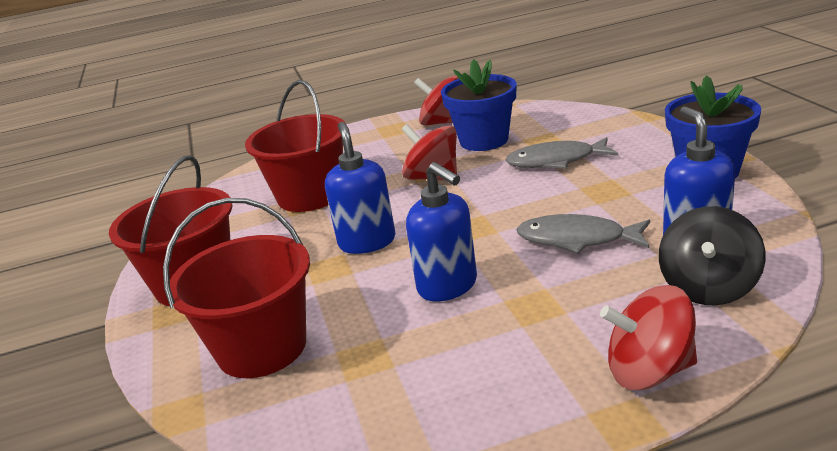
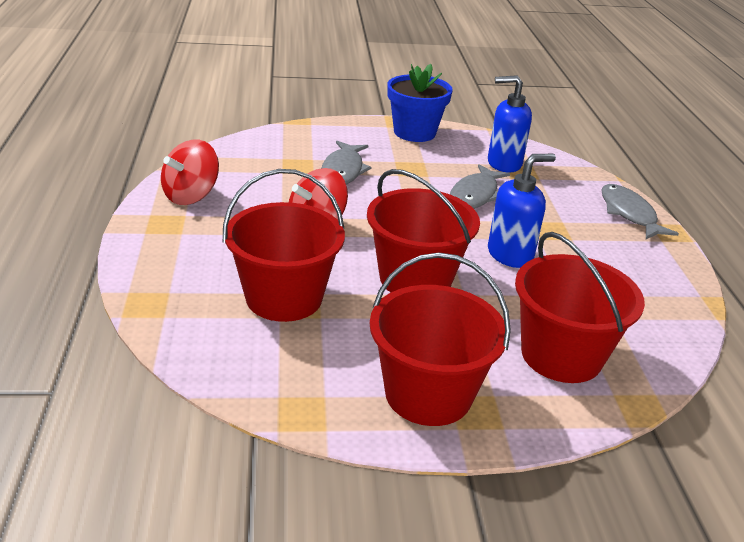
camera: 85 degrees left, 5 degrees up
(367, 242) = (415, 279): blue soap dispenser -> red bucket
(484, 140) = (263, 187): blue flower pot -> none
(649, 371) = (629, 214): red spinning top -> grey fish
(708, 287) = (555, 176): black spinning top -> none

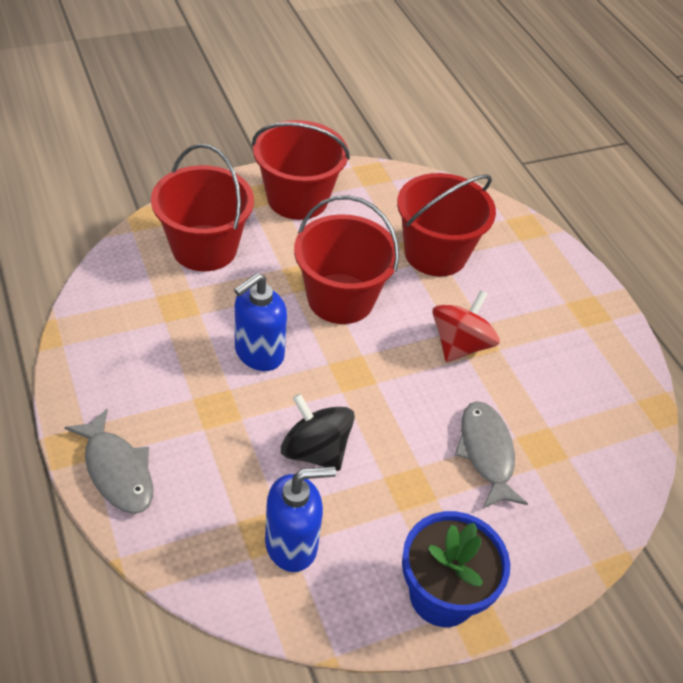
camera: 160 degrees right, 15 degrees up
(191, 196) = (602, 355): red spinning top -> none
(475, 195) = (315, 450): grey fish -> black spinning top

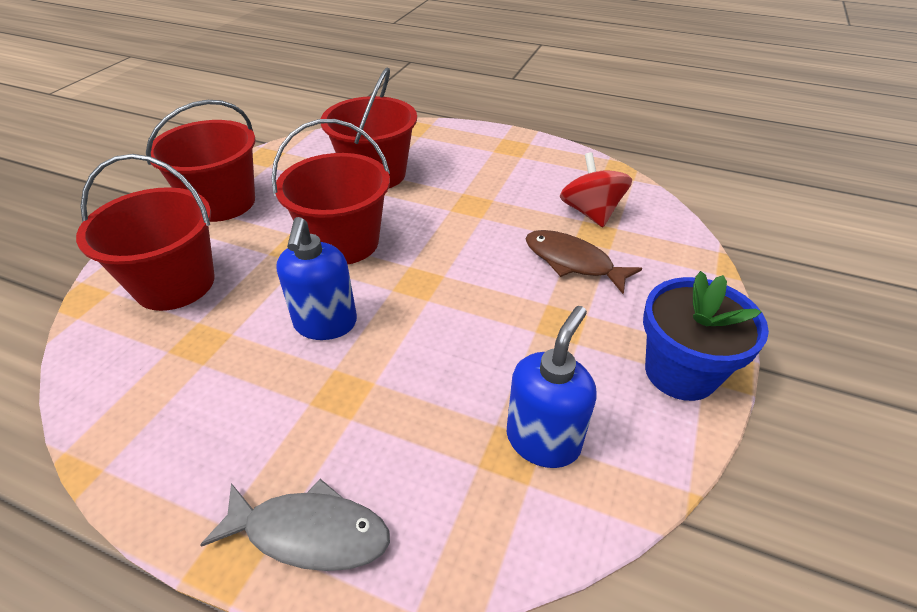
camera: 40 degrees left, 5 degrees down
(315, 450) = (464, 355): black spinning top -> none
(460, 345) = (466, 214): red spinning top -> red spinning top (590, 212)
(486, 453) = (572, 262): grey fish -> brown fish

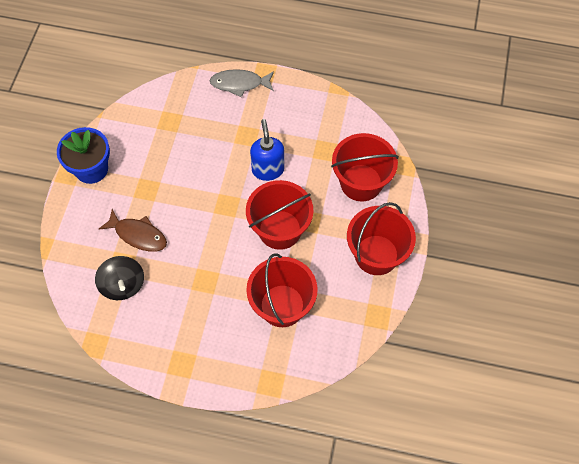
camera: 170 degrees right, 20 degrees up
(543, 440) = (156, 128): blue soap dispenser -> none
(590, 212) = (123, 285): red spinning top -> black spinning top

